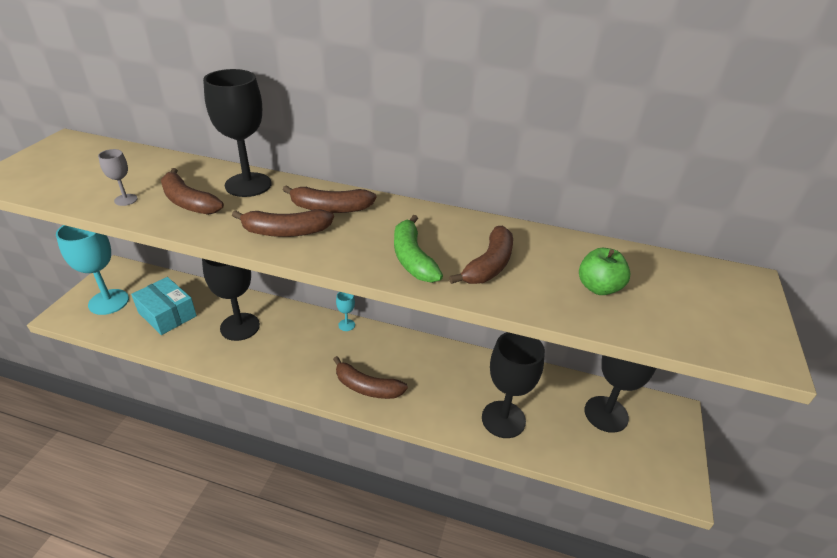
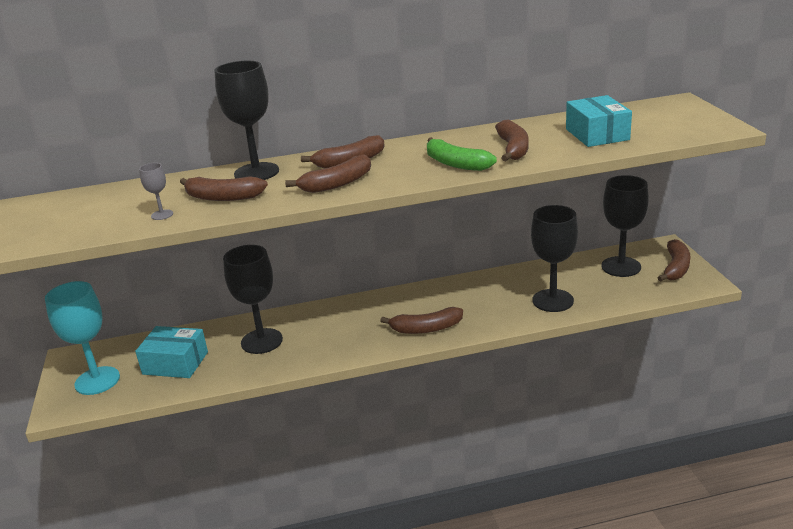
camera: 25 degrees left, 10 degrees down
(346, 325) = (360, 300): turquoise goblet -> none
(598, 287) = (597, 134): green apple -> turquoise box
(663, 447) = (675, 267): none -> brown banana

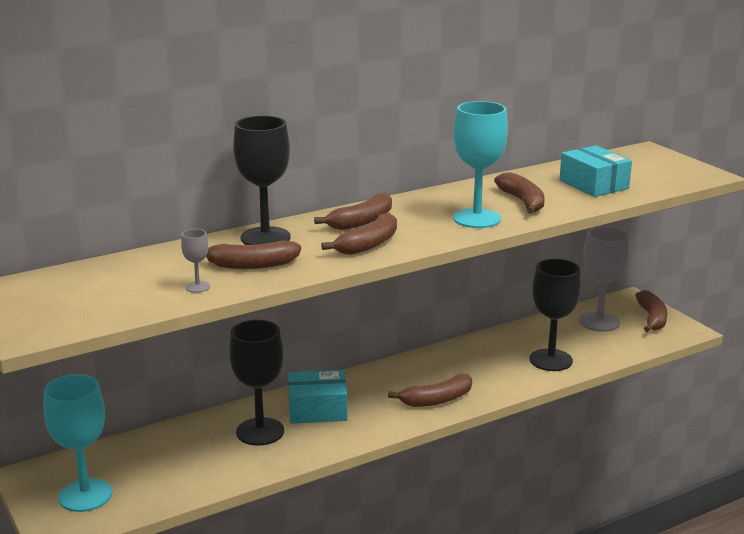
camera: 20 degrees left, 5 degrees down
(175, 363) = (171, 465): turquoise box -> turquoise box (317, 409)
(455, 164) = (476, 218): green banana -> turquoise goblet
(621, 267) = (599, 322): black goblet -> grey goblet

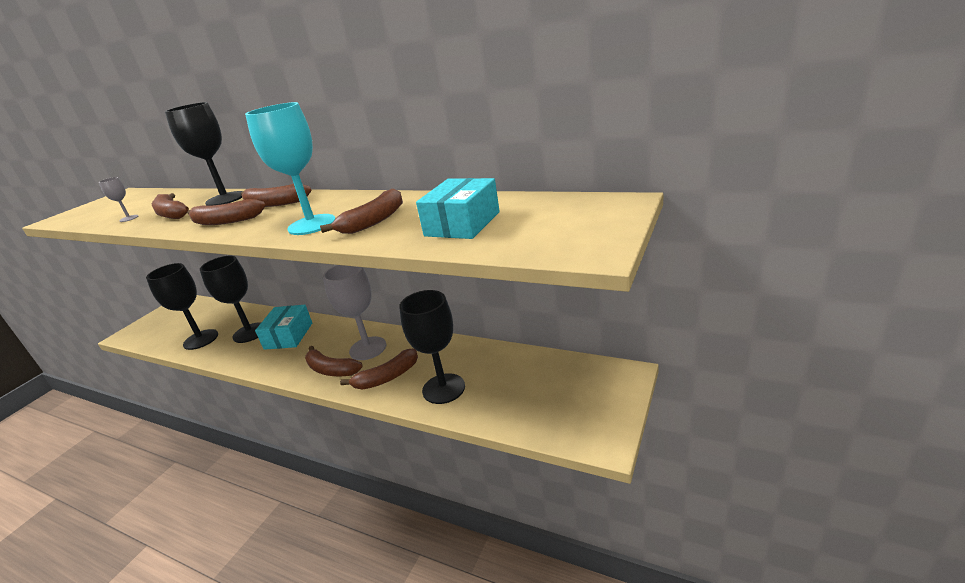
camera: 60 degrees right, 5 degrees up
(85, 495) = (162, 323): turquoise goblet -> none
(209, 468) = (201, 339): none -> black goblet
(317, 409) = (288, 336): turquoise box -> turquoise box turned 45 degrees clockwise
(599, 322) = (549, 379): grey goblet -> grey goblet (368, 348)
(652, 318) = (599, 406): brown banana -> brown banana (387, 377)

